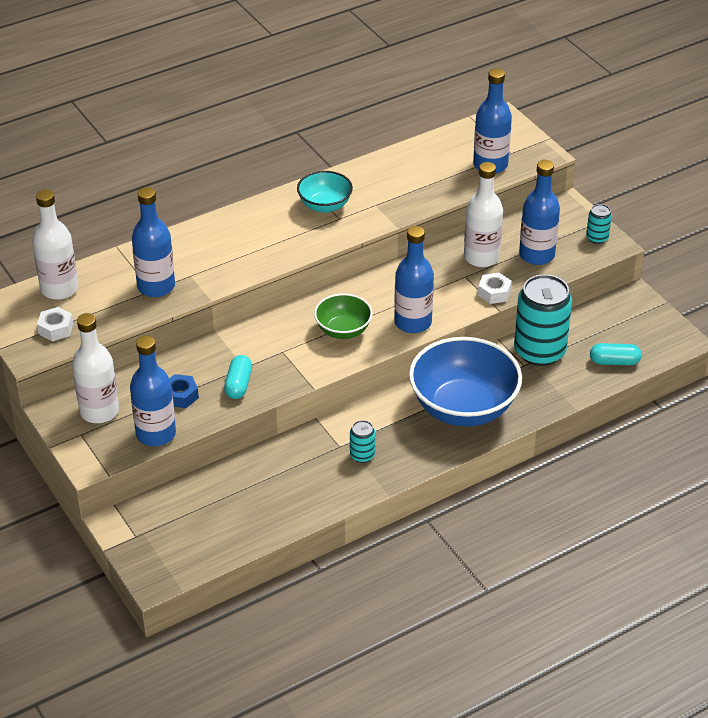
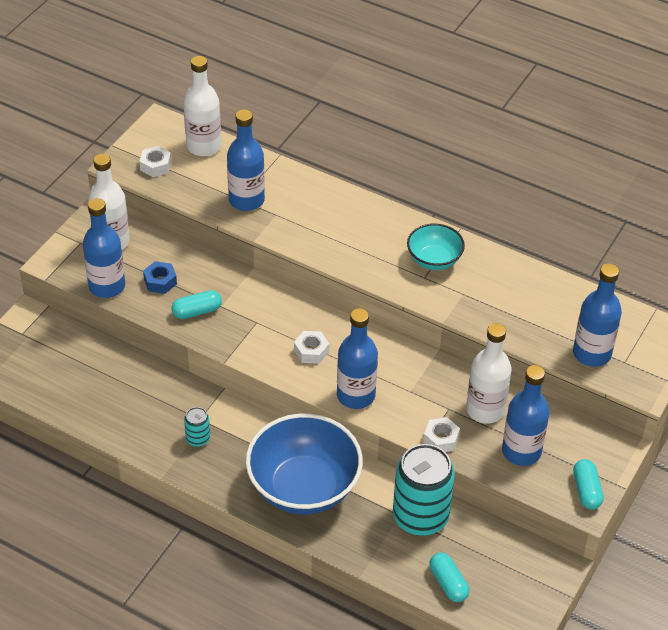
camera: 60 degrees right, 5 degrees up
(343, 330) = (311, 351): green bowl -> white nut
(597, 238) = (586, 490): turquoise can -> turquoise capsule

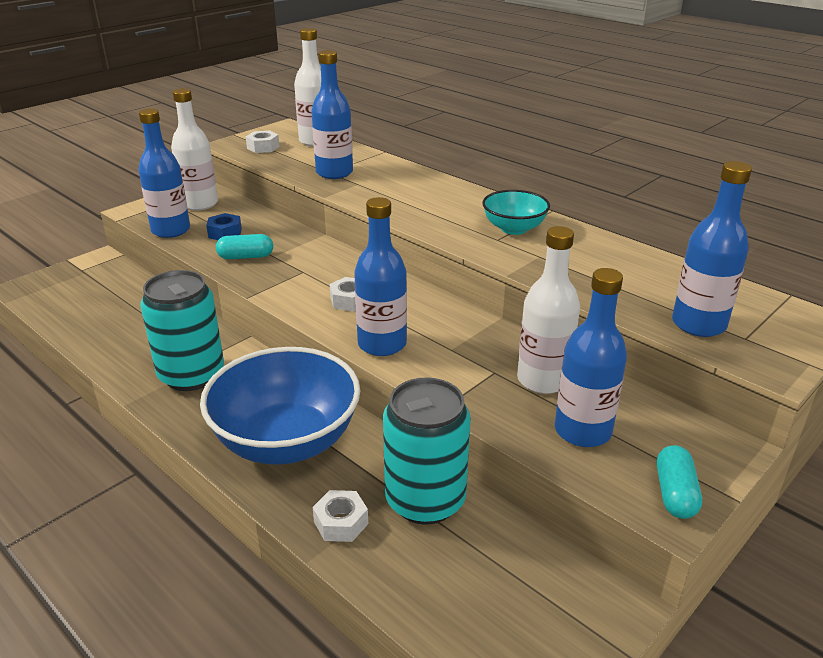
camera: 15 degrees right, 15 degrees down
(198, 439) = (191, 375): turquoise can -> turquoise can, size x2.22
(441, 439) = (473, 401): white nut -> white nut (341, 522)
(448, 583) = (435, 597): turquoise capsule -> none

